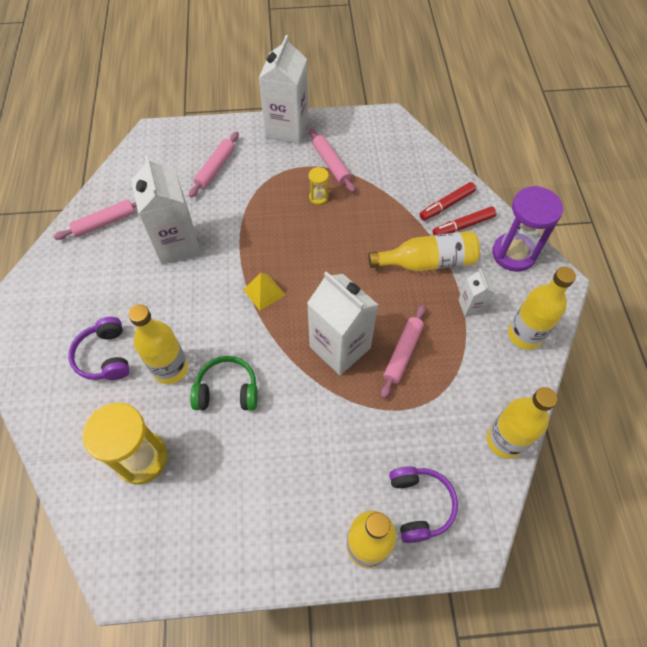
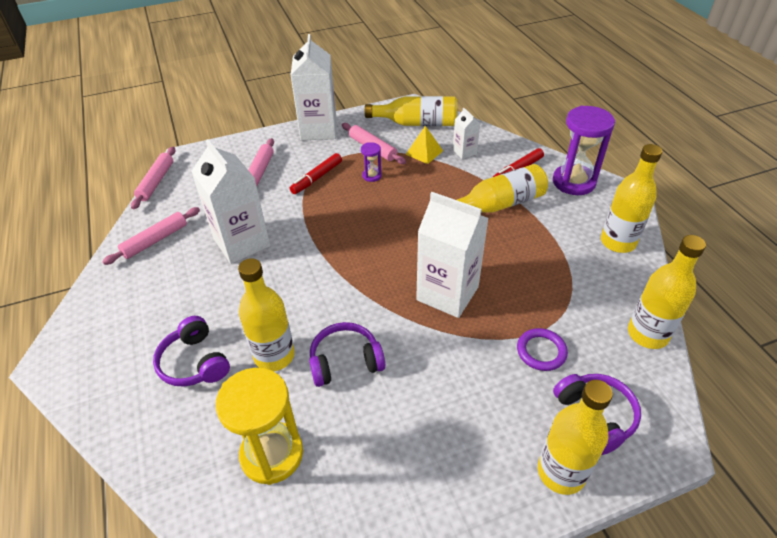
camera: 15 degrees left, 15 degrees down
(227, 390) = (345, 361): green headphones -> purple headphones
(264, 292) = (349, 264): yellow pyramid -> yellow pyramid (424, 152)
(318, 197) = (372, 176): yellow hourglass -> purple hourglass
(385, 143) = (416, 123): none -> yellow bottle
(399, 429) = (541, 351): none -> purple ring
(403, 353) = (512, 284): pink rolling pin -> pink rolling pin (156, 182)
(446, 205) = (494, 158): red marker -> red marker (317, 178)
(470, 306) = (556, 230): white carton -> white carton (464, 152)

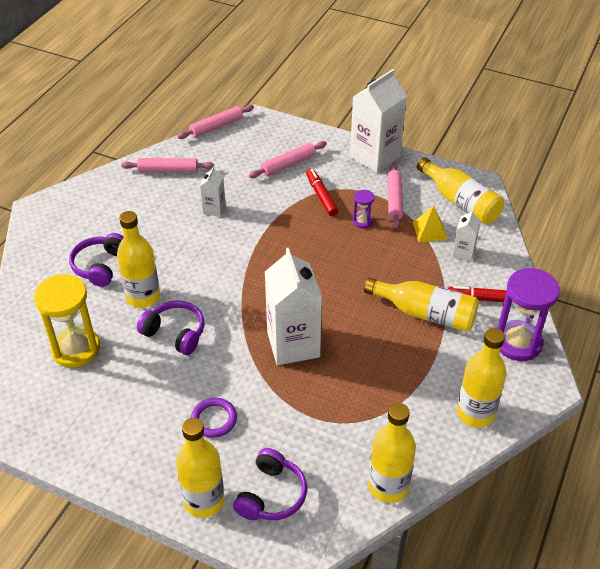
camera: 45 degrees right, 0 degrees up
(241, 242) = (214, 209): white carton -> white carton, size x0.48
(317, 178) = (321, 196): red marker -> red marker turned 75 degrees clockwise
(541, 351) = (297, 430): purple ring -> purple ring (214, 419)

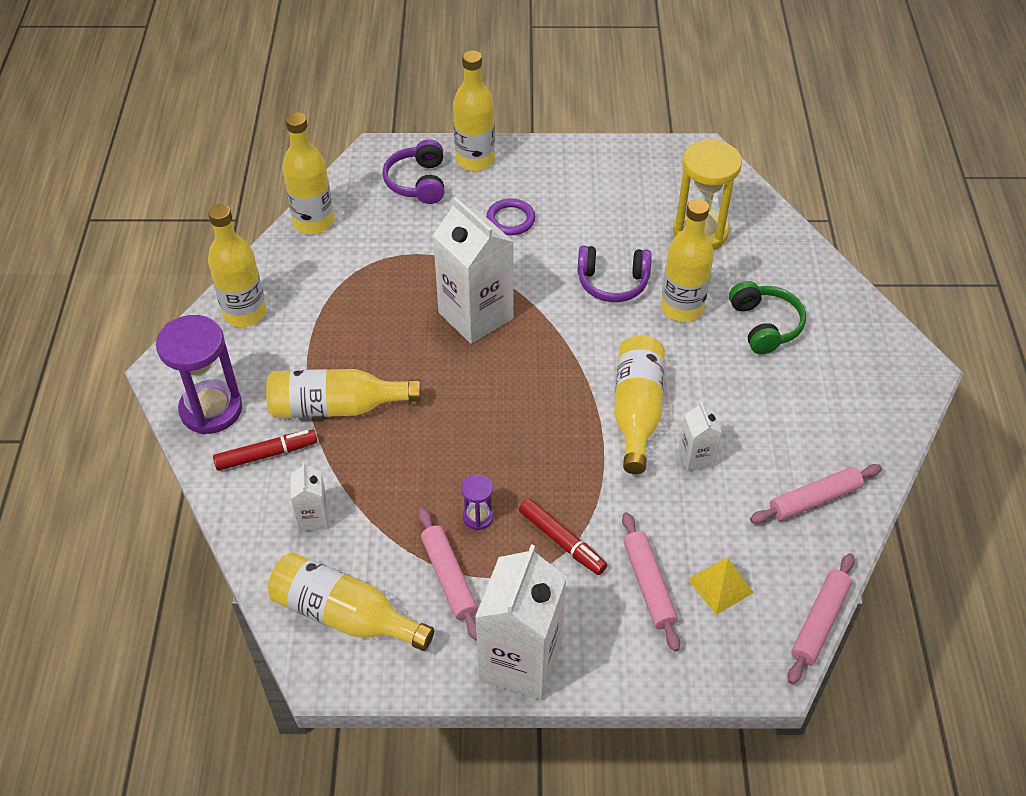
camera: 155 degrees right, 5 degrees up
(100, 266) = (765, 325): purple headphones -> green headphones
(228, 244) = (637, 411): none -> yellow bottle
(288, 164) = (649, 585): pink rolling pin -> pink rolling pin turned 45 degrees counterclockwise
(429, 230) = (374, 539): yellow pyramid -> yellow pyramid (720, 585)

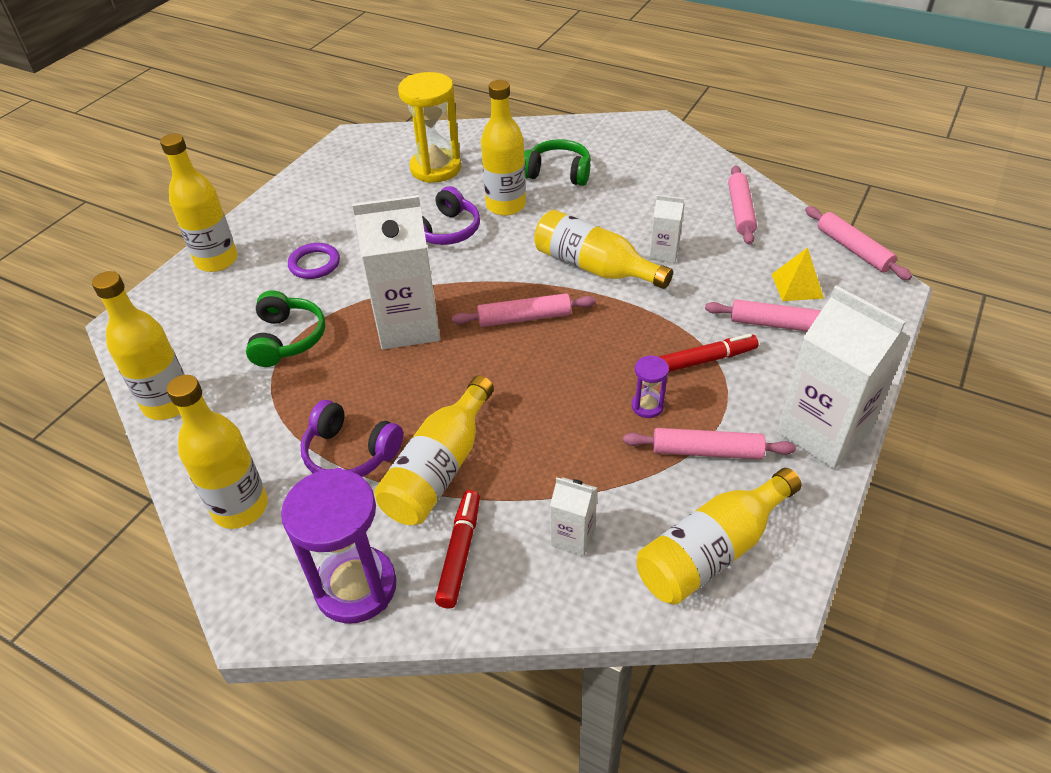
camera: 60 degrees left, 5 degrees down
(415, 250) = (287, 339): none -> green headphones
(418, 182) = (201, 307): purple headphones -> purple headphones (350, 453)
(534, 388) = (524, 318): none -> pink rolling pin

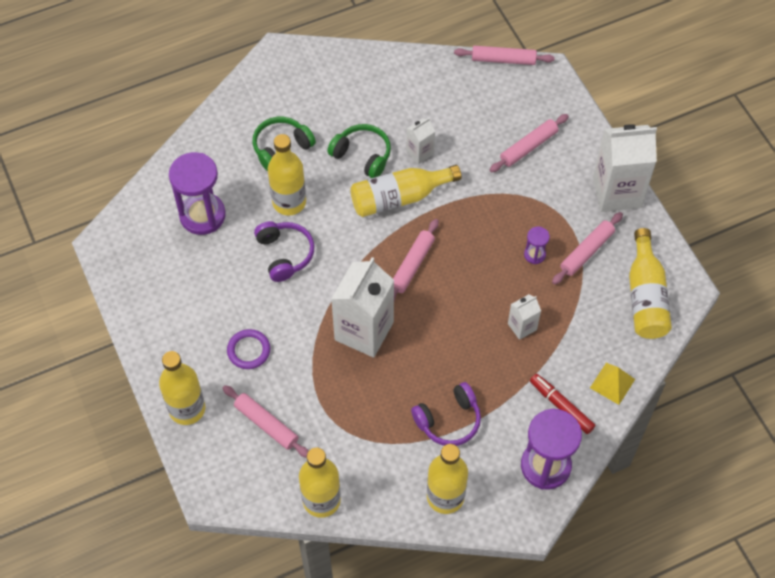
camera: 55 degrees left, 15 degrees up
(287, 339) = (316, 405): green headphones -> green headphones (362, 155)
(435, 168) = (202, 215): yellow hourglass -> purple hourglass
(439, 468) = (497, 382): yellow bottle -> none
(573, 537) = (591, 349): white carton -> white carton (522, 326)
(705, 360) = (525, 202): red marker -> none
(740, 211) = (418, 83): pink rolling pin -> pink rolling pin (266, 424)
(797, 286) = (507, 112): yellow pyramid -> yellow pyramid (612, 383)

